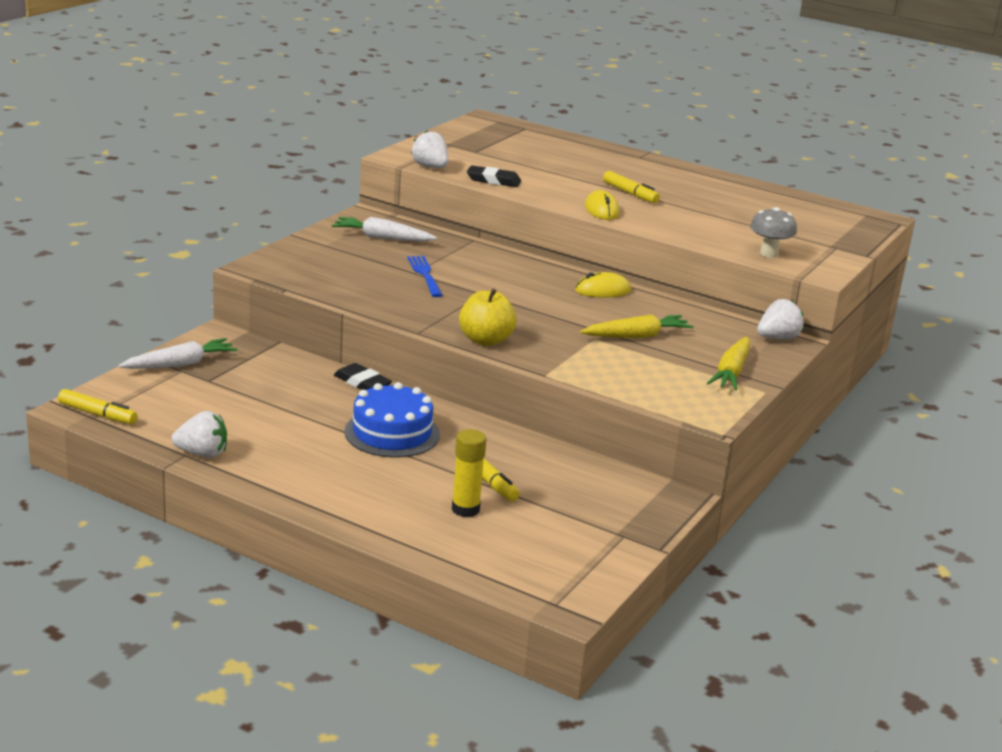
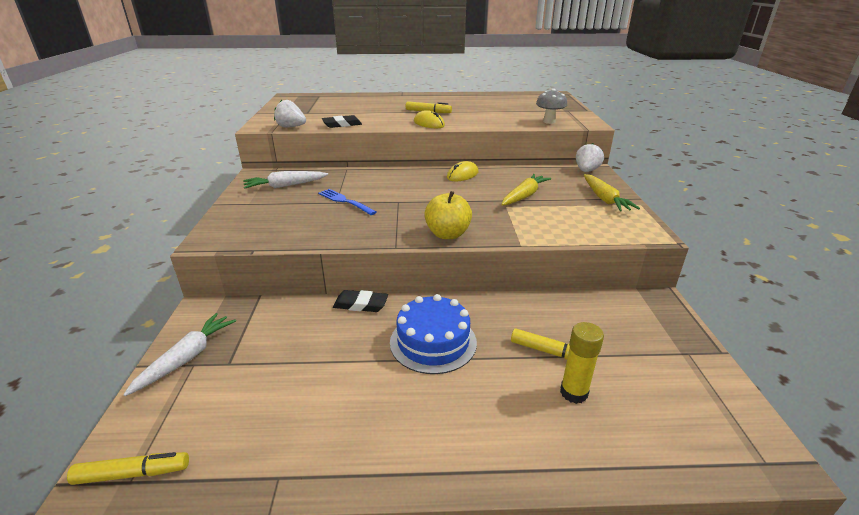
camera: 30 degrees left, 5 degrees up
(202, 454) = (295, 465): white strawberry -> none

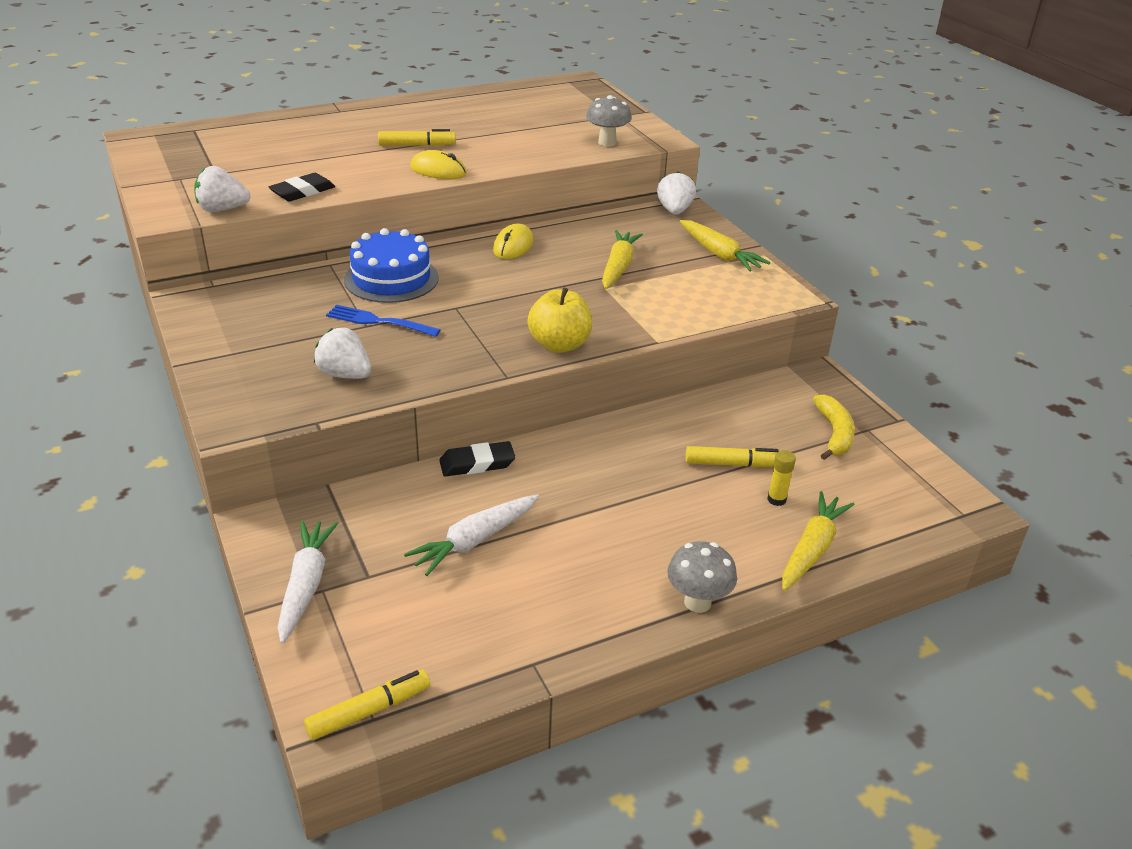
camera: 25 degrees left, 5 degrees up
(285, 186) = (260, 312): white carrot -> white carrot (475, 541)
(297, 226) = (345, 374): none -> white strawberry
(433, 342) = (598, 486): blue cake -> blue cake (391, 278)
(450, 468) = (697, 602): none -> grey mushroom
(573, 393) = (776, 499): yellow glue stick -> yellow glue stick, size x0.62
(585, 450) = (811, 549): none -> yellow carrot
(654, 349) = (834, 434): none -> yellow banana

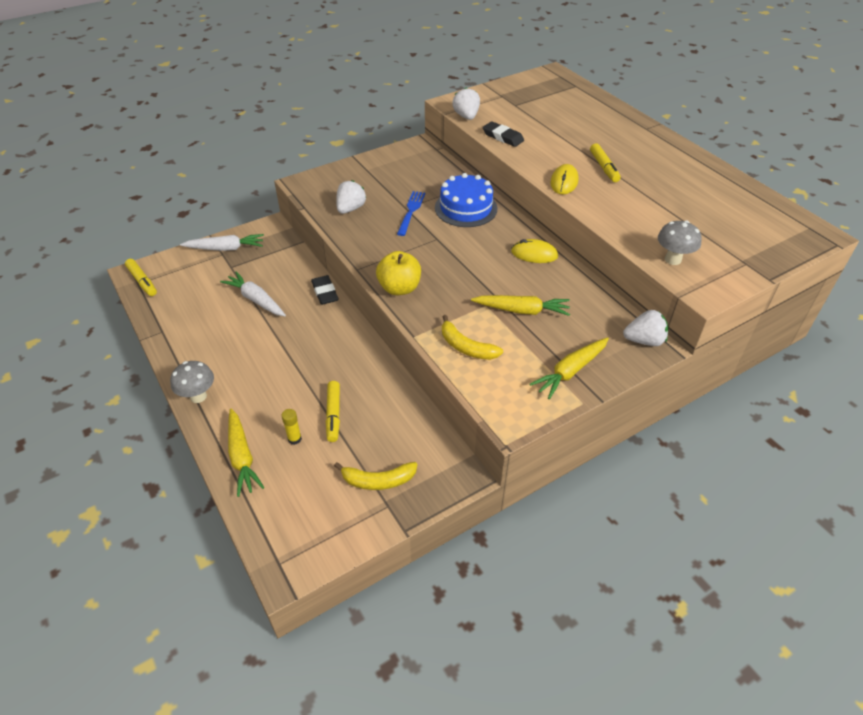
camera: 85 degrees right, 10 degrees up
(678, 308) = (466, 347): none -> yellow banana
(811, 549) = (242, 457): yellow carrot -> yellow carrot turned 45 degrees clockwise

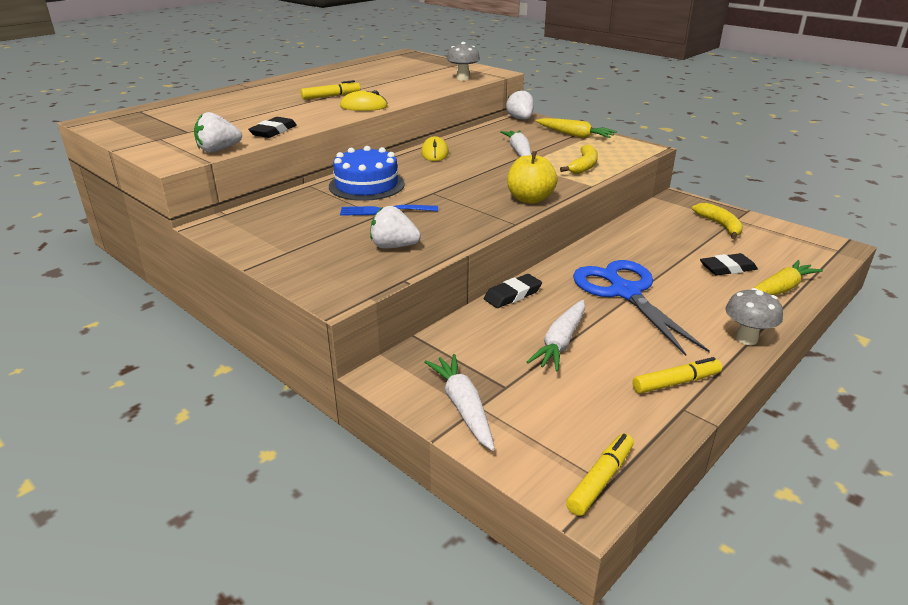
camera: 105 degrees left, 15 degrees down
(294, 439) = (727, 268): yellow glue stick -> black eraser
(295, 353) = (624, 292): none -> blue scissors
(333, 415) = (680, 255): yellow marker -> yellow marker (676, 382)
(521, 310) = (519, 152): yellow carrot -> white carrot

